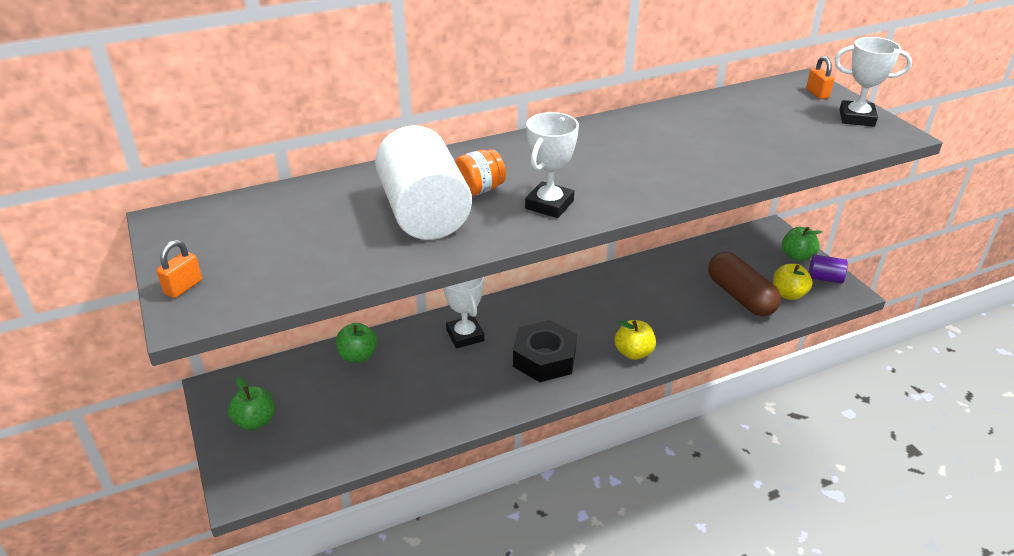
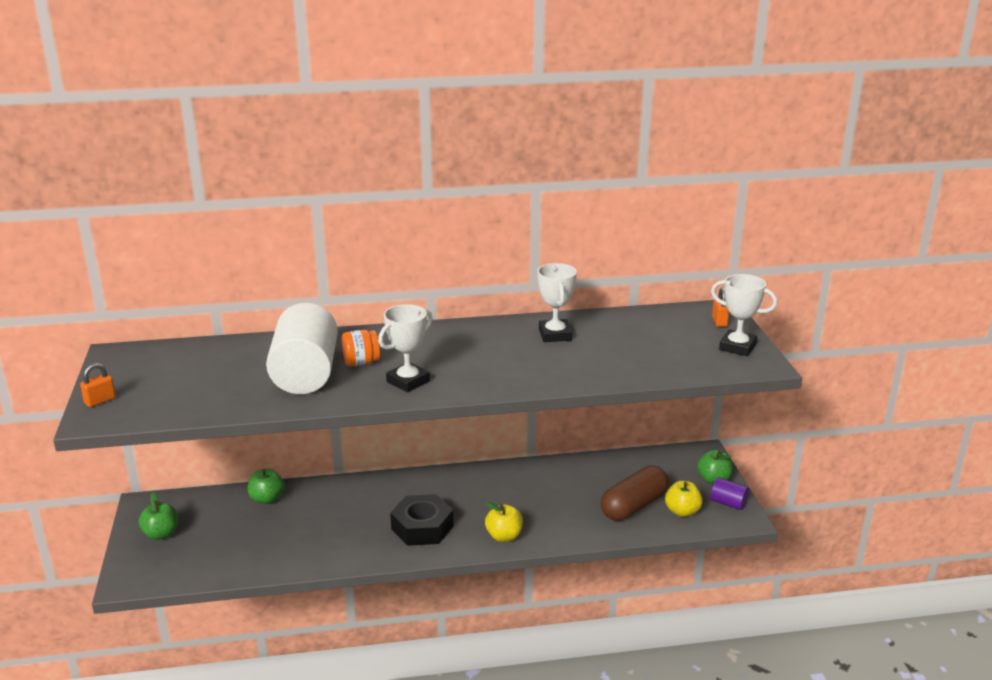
camera: 15 degrees right, 10 degrees down
(465, 335) = (364, 498): white trophy -> white trophy (555, 335)
(740, 296) = (634, 506): brown capsule -> brown capsule turned 60 degrees clockwise

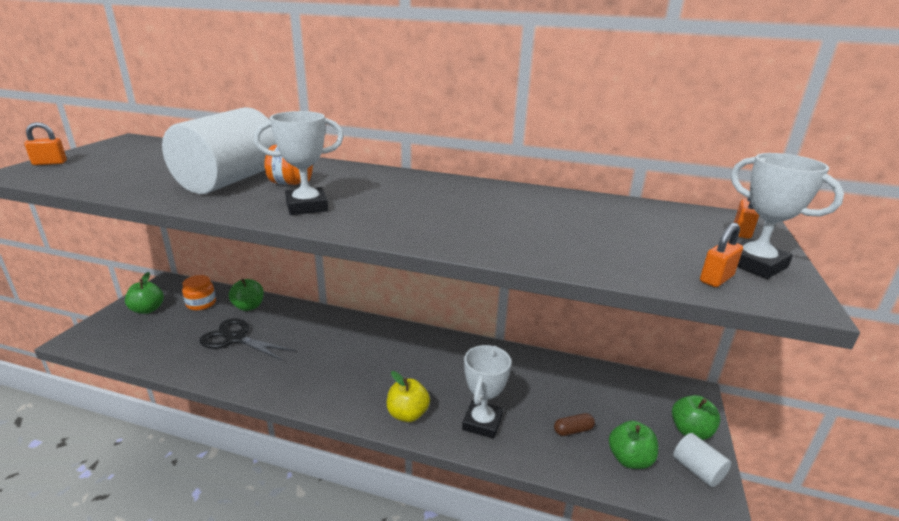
camera: 25 degrees right, 0 degrees up
(212, 511) = (201, 303): none -> orange jar
(290, 530) = (236, 338): none -> black scissors
(422, 527) = (341, 375): black nut -> none
(555, 335) = (515, 202): white trophy -> white trophy (482, 423)
(634, 506) = (573, 430): brown capsule -> brown capsule, size x0.42
(682, 511) = (629, 459): yellow apple -> green apple
(720, 364) = (716, 279): none -> orange padlock
(728, 503) = (697, 470): purple cylinder -> white cylinder

